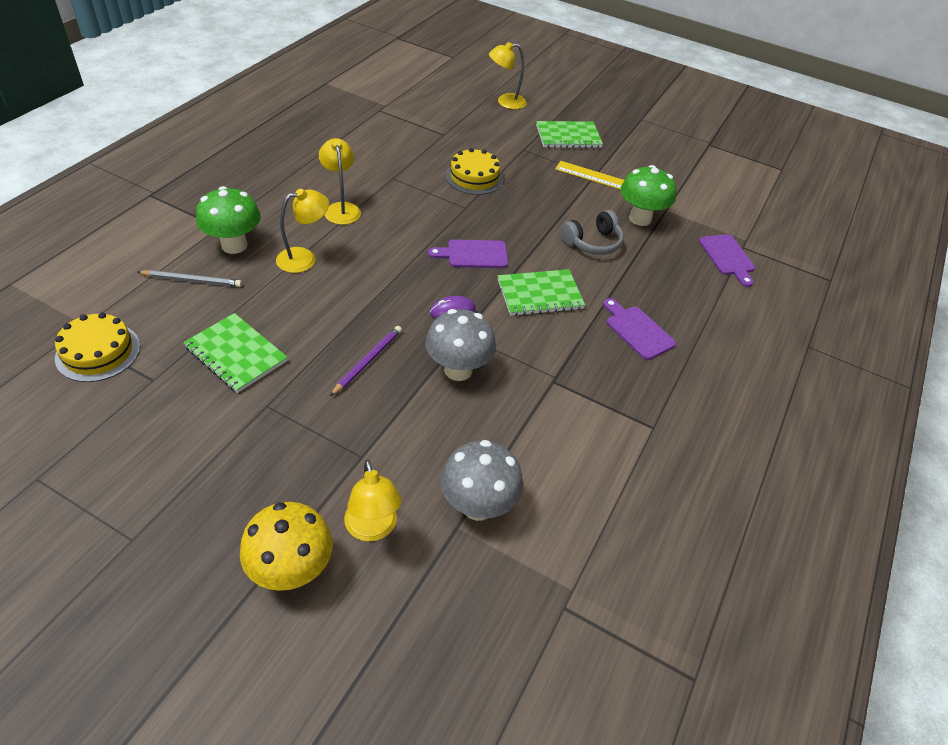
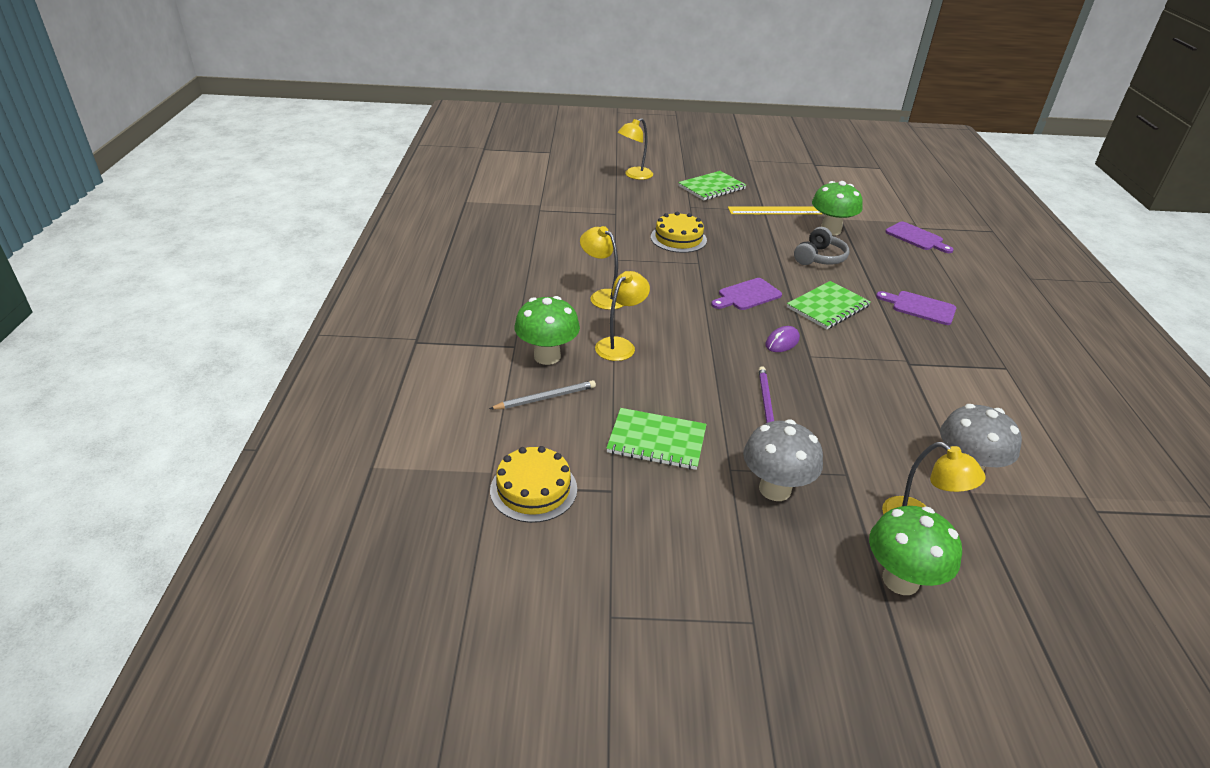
camera: 25 degrees left, 10 degrees down
(292, 570) = (900, 580): yellow mushroom -> green mushroom
(458, 370) = (837, 382): grey mushroom -> grey mushroom (775, 489)

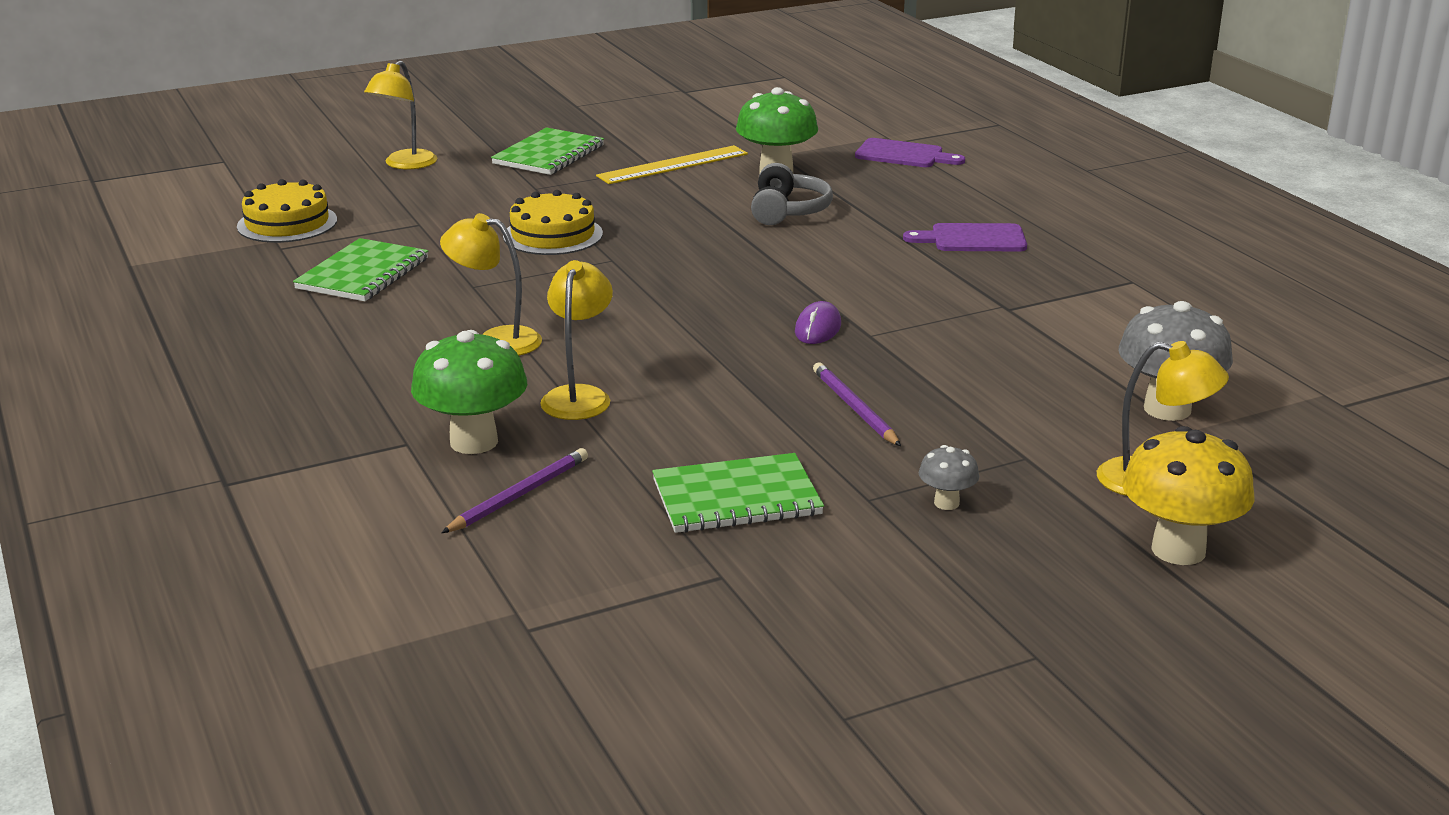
camera: 25 degrees left, 10 degrees down
(533, 489) = (602, 612): yellow cake -> yellow cake (287, 223)
(545, 398) = (519, 495): grey pencil -> purple pencil
(747, 295) = (720, 284): purple cutting board -> none
(775, 489) = (946, 503): grey mushroom -> grey mushroom, size x0.50
(827, 307) = (847, 269): green notebook -> green notebook (362, 273)
(900, 580) = (1178, 550): green mushroom -> yellow mushroom

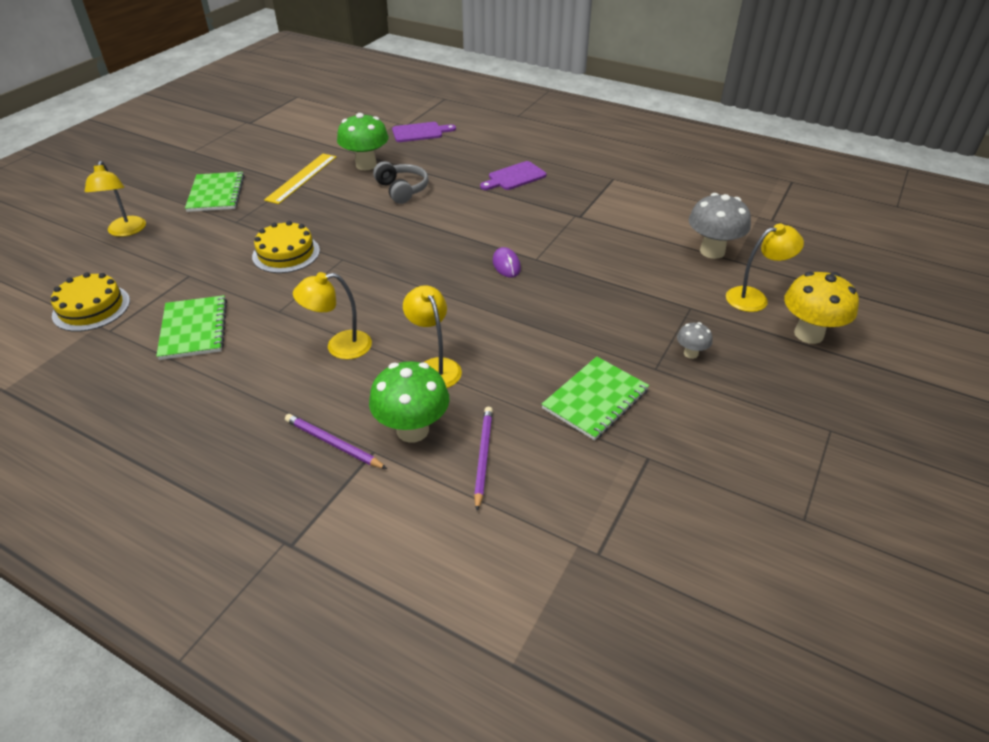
camera: 35 degrees left, 15 degrees up
(854, 408) = (582, 311): purple pencil -> purple pencil (333, 443)

